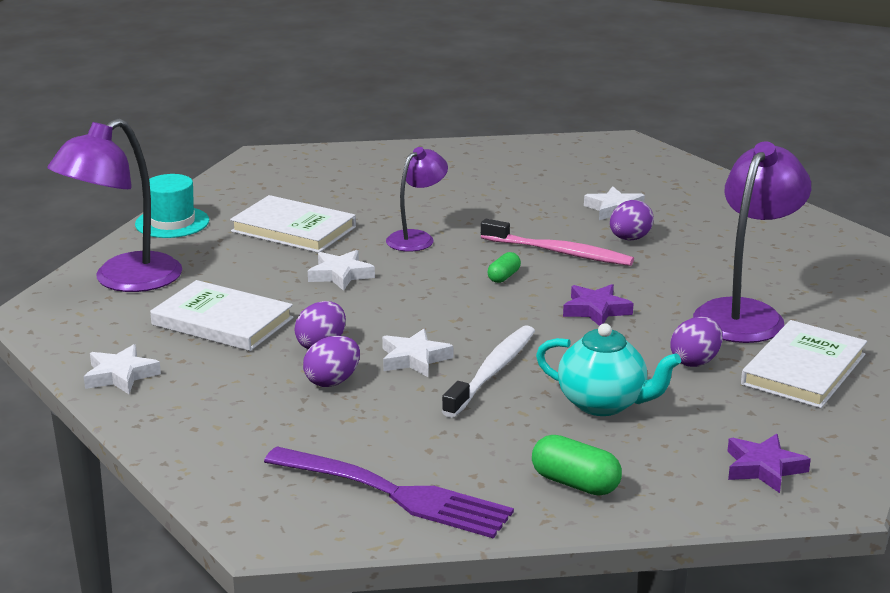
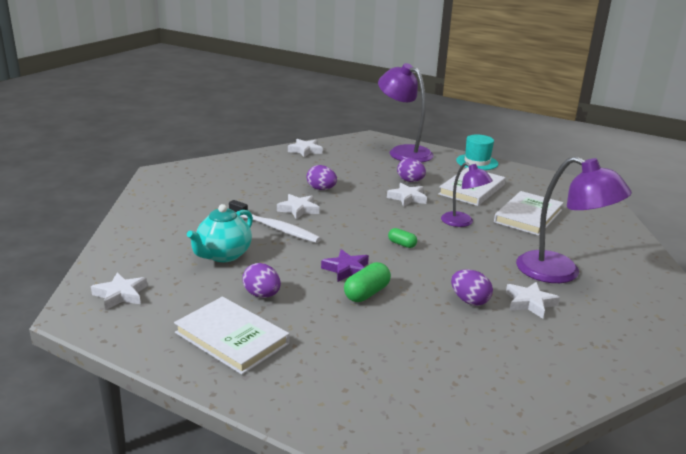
camera: 95 degrees right, 0 degrees up
(222, 321) = (354, 169): white book -> white book (528, 216)
(332, 381) = (282, 189): purple egg -> purple egg (410, 181)
(395, 494) = (170, 196): purple fork -> none
(559, 252) = (442, 268): pink toothbrush -> none
(575, 483) = (148, 237): green capsule -> green capsule (366, 293)
(745, 314) = (328, 330): purple lamp -> purple lamp (560, 272)
(764, 468) = (120, 295): purple star -> white star

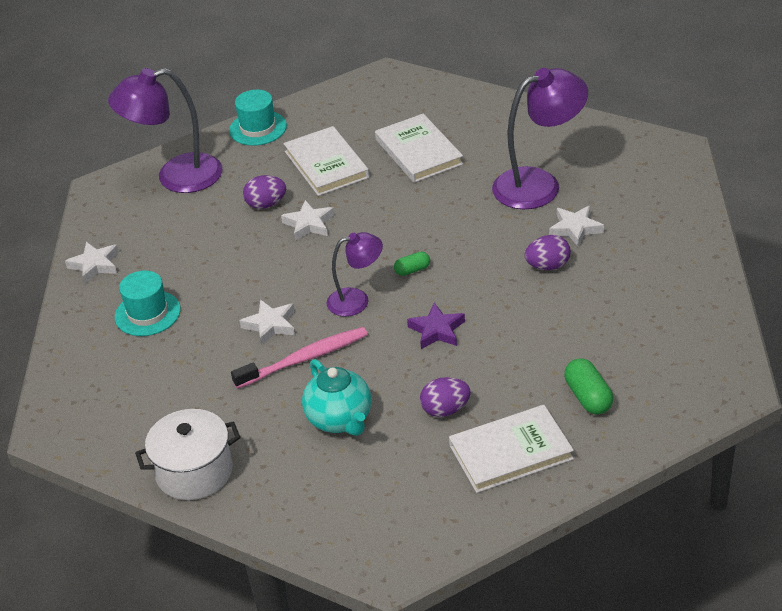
camera: 55 degrees left, 15 degrees up
(120, 295) = (373, 524): white star -> none
(145, 219) = (194, 472): none -> white pot
(275, 228) = (304, 359): white toothbrush -> pink toothbrush
(277, 173) = (147, 313): none -> turquoise hat
(321, 189) = (229, 288): purple egg -> none
(366, 293) = (491, 331): green capsule -> green capsule (588, 397)
(462, 222) = (397, 205): purple lamp -> purple lamp (357, 300)

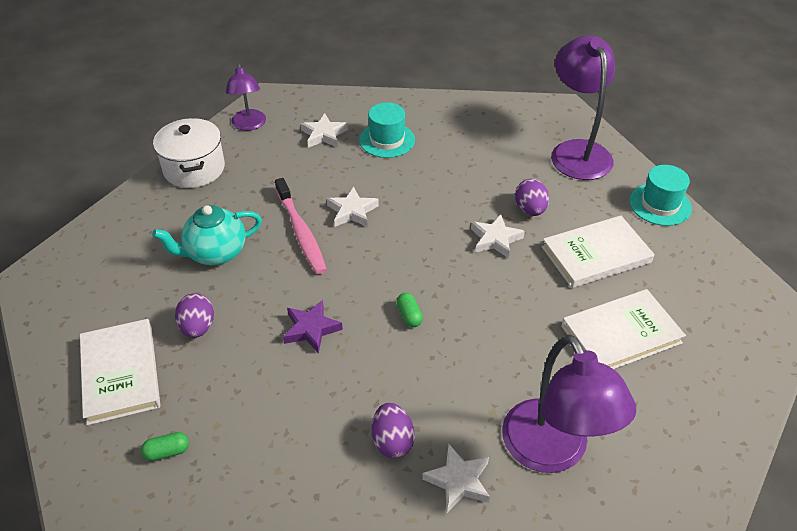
camera: 90 degrees right, 5 degrees up
(95, 265) = (455, 110): white star -> white star (324, 135)
(357, 300) = (372, 270): purple lamp -> purple lamp (249, 125)
(588, 397) = (167, 452): green capsule -> green capsule, size x0.61

